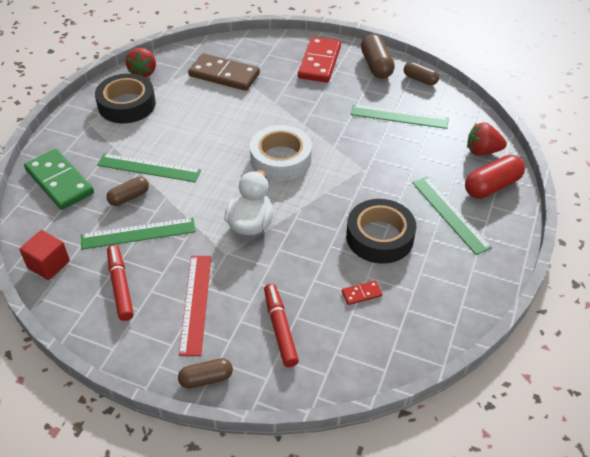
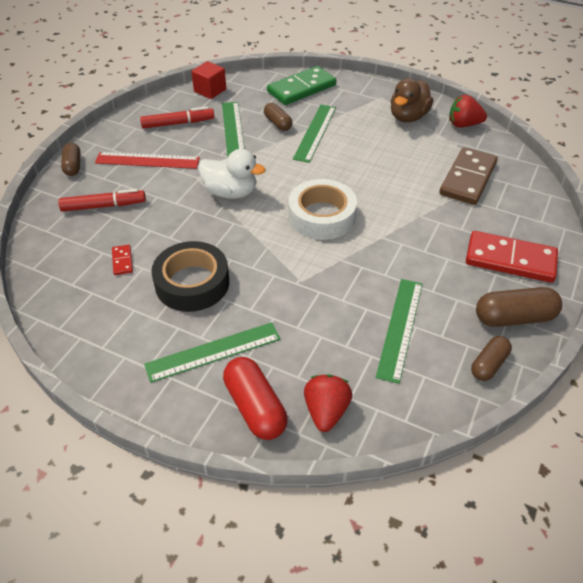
camera: 95 degrees right, 0 degrees up
(127, 105) = (408, 117): black tape -> brown duck

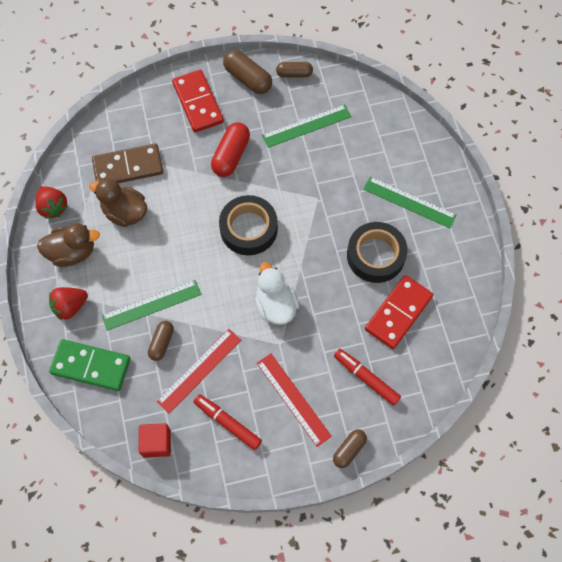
camera: 130 degrees left, 20 degrees up
(122, 261) = (398, 313): red domino -> red domino, size x2.31
(233, 130) = (199, 370): green ruler -> red ruler
(255, 407) = (420, 156): red capsule -> red capsule (231, 155)
(322, 216) = (248, 229): white tape -> black tape
(326, 411) = (392, 124): red strawberry -> red strawberry (70, 306)
(419, 156) = (125, 212): none -> brown duck

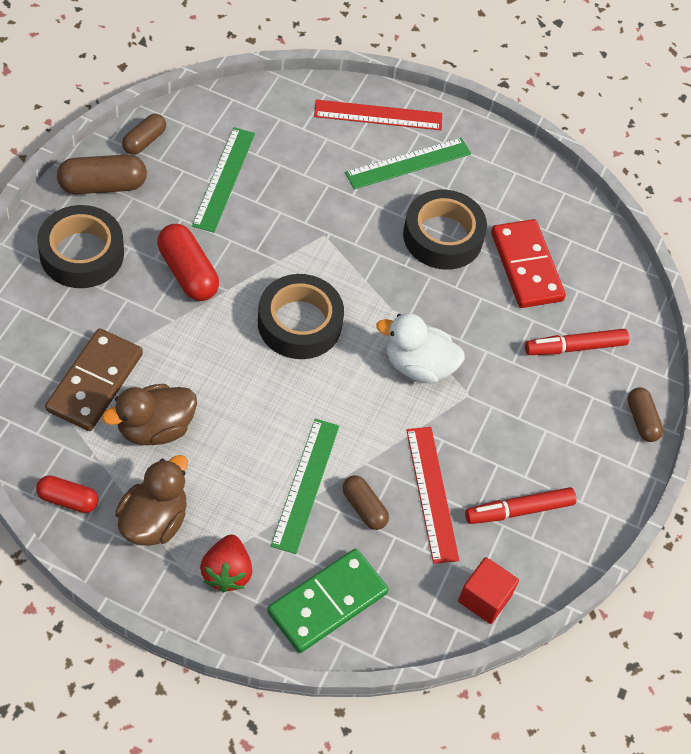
camera: 60 degrees left, 10 degrees down
(53, 207) = (68, 499): red strawberry -> red capsule
(197, 103) = (82, 254): red domino -> black tape
(293, 399) = (543, 429): red ruler -> red ruler (378, 115)

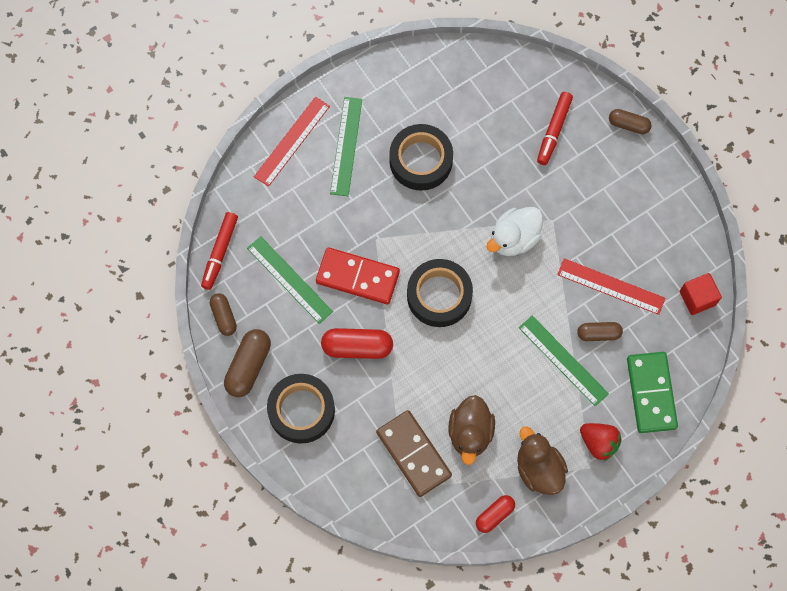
camera: 50 degrees left, 15 degrees up
(519, 510) = (650, 240): red marker -> red marker (220, 252)
(526, 266) = (475, 121): red domino -> red domino (357, 277)

